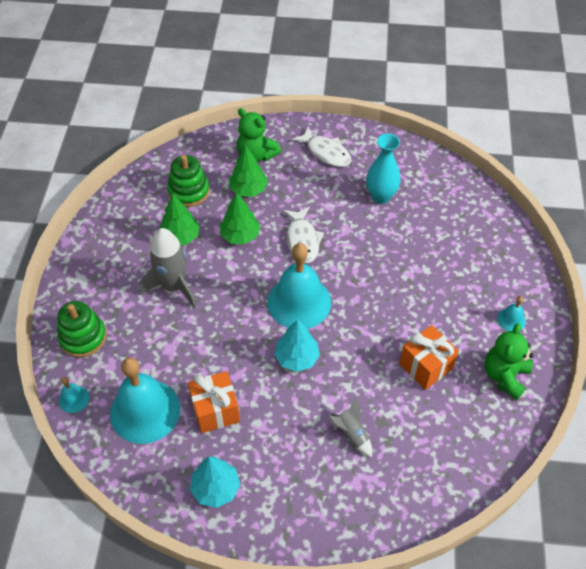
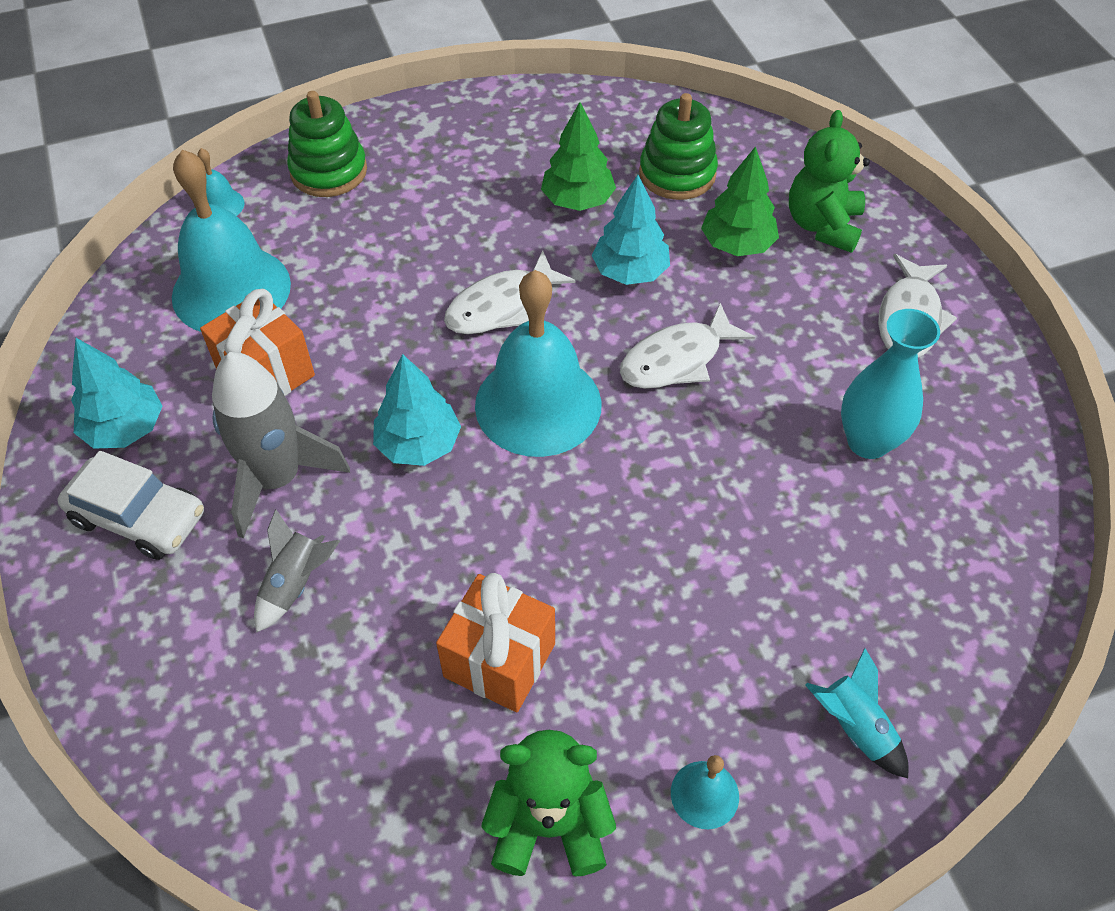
camera: 65 degrees right, 0 degrees up
(173, 286) = (475, 231): grey rocket -> grey rocket (278, 479)
(230, 294) = (501, 306): none -> white fish
(240, 235) = (630, 272): green tree -> turquoise tree
(278, 494) = (139, 517): none -> white car
(502, 261) = (855, 727): none -> turquoise rocket

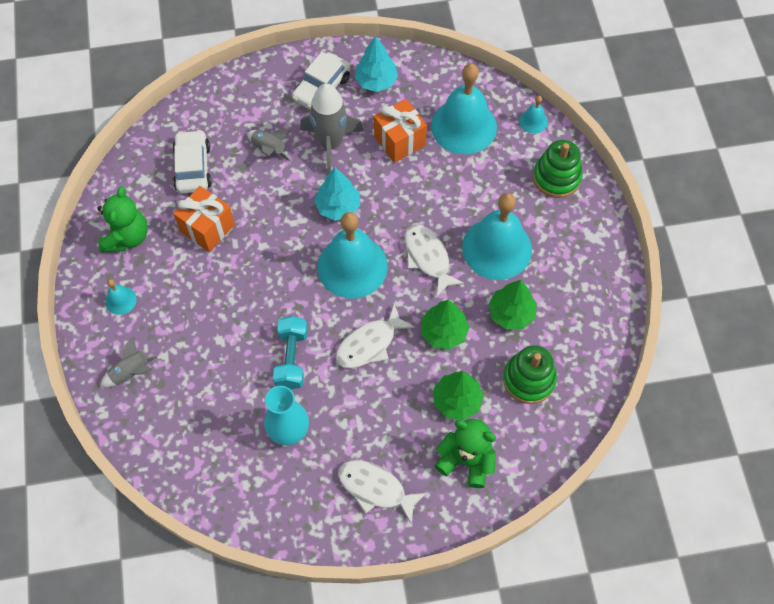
camera: 100 degrees right, 10 degrees up
(352, 726) = (193, 168): none -> white car
(468, 226) = (497, 248): none -> turquoise bell
(630, 272) = (443, 332): turquoise tree -> green tree
(677, 359) = (369, 344): white fish -> white fish turned 105 degrees counterclockwise
(737, 462) = (291, 358): none -> turquoise dumbbell
(855, 727) = (131, 372): turquoise rocket -> grey rocket

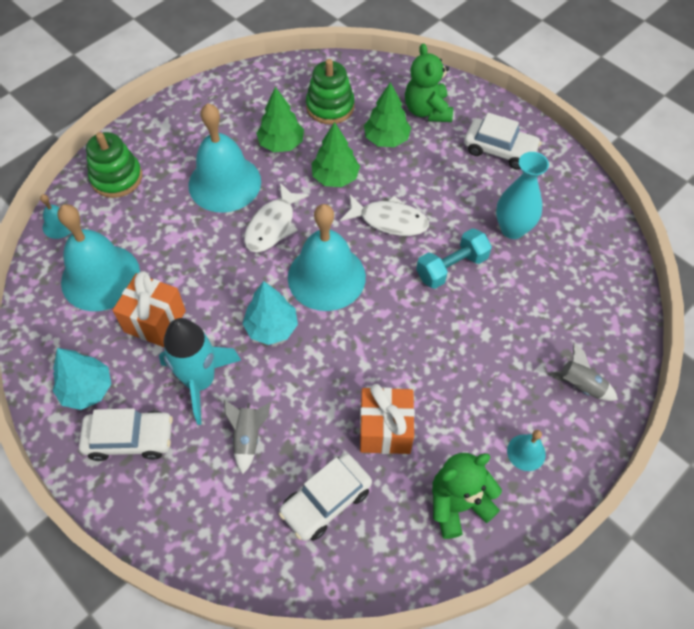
camera: 125 degrees left, 5 degrees down
(331, 144) = (200, 381): grey rocket -> turquoise rocket
(375, 488) = (500, 150): white fish -> white car

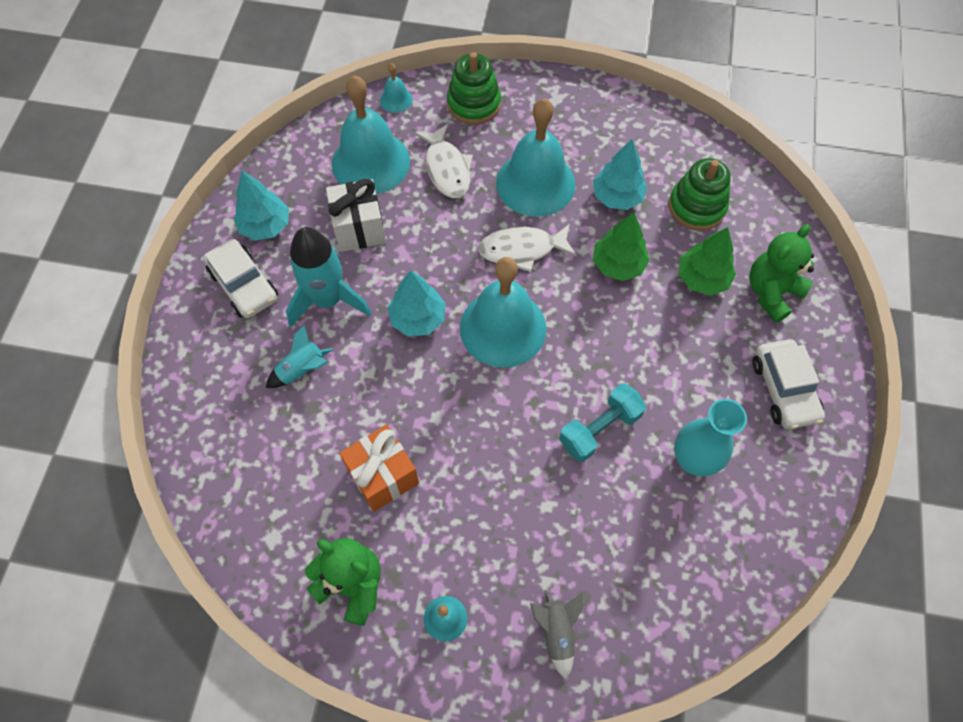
camera: 55 degrees right, 5 degrees up
(155, 321) = (359, 228): orange gift -> white gift
(248, 437) = (302, 370): grey rocket -> turquoise rocket
(281, 143) = (617, 197): green tree -> turquoise tree
(326, 501) = (284, 469): white car -> none
(389, 220) = (608, 341): white fish -> white fish (447, 169)
(451, 267) = (599, 429): turquoise dumbbell -> turquoise dumbbell turned 60 degrees counterclockwise

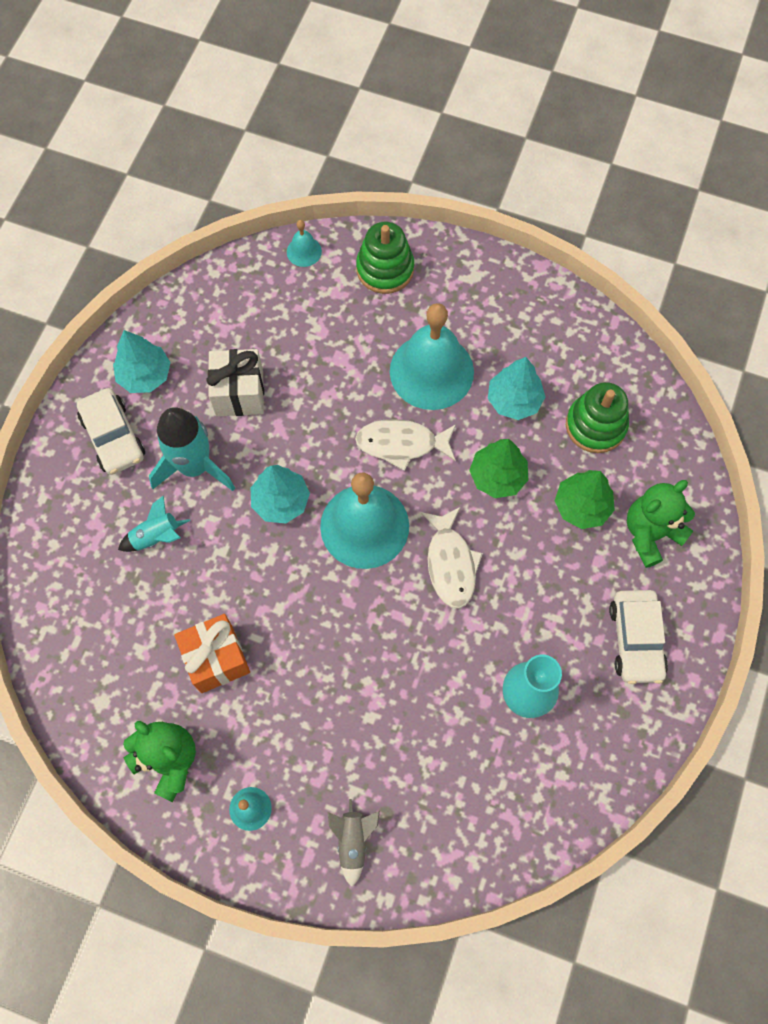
camera: 10 degrees right, 5 degrees up
(370, 162) = (264, 320): turquoise bell -> none
(447, 169) = (342, 340): white fish -> white fish (450, 563)
(599, 429) = (439, 649): turquoise dumbbell -> none

